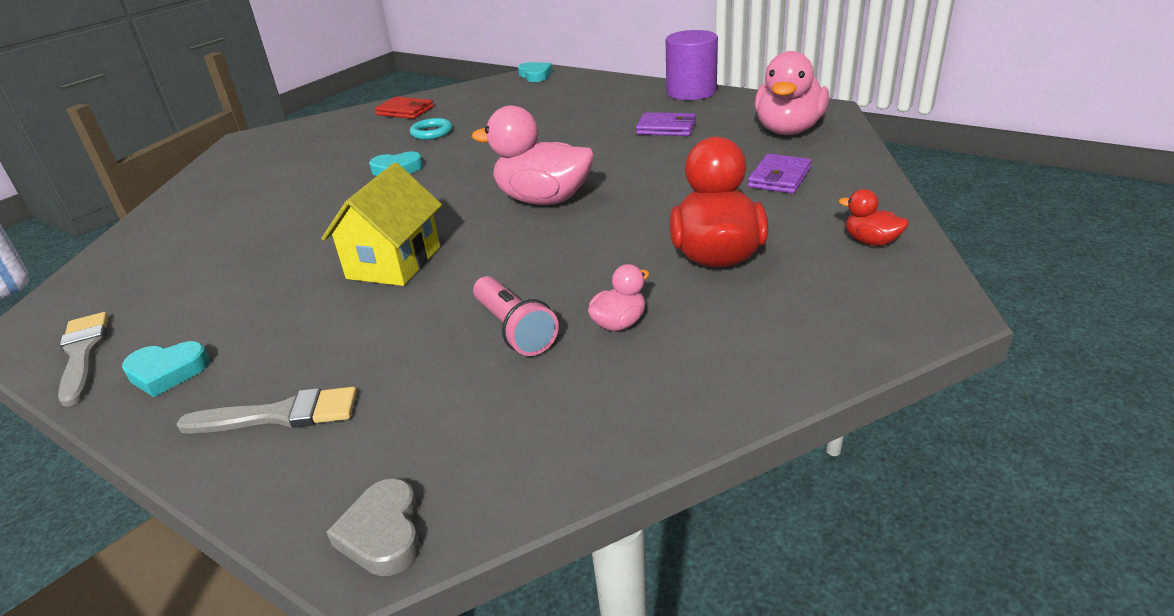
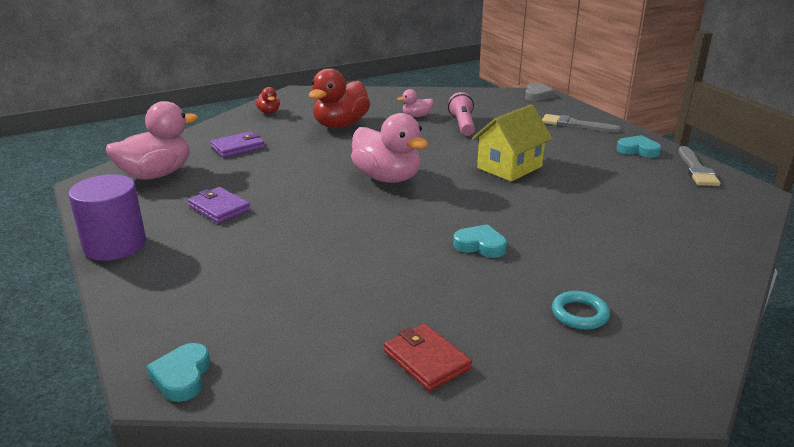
camera: 155 degrees left, 5 degrees down
(431, 132) = (418, 291): turquoise ring -> turquoise ring (579, 314)

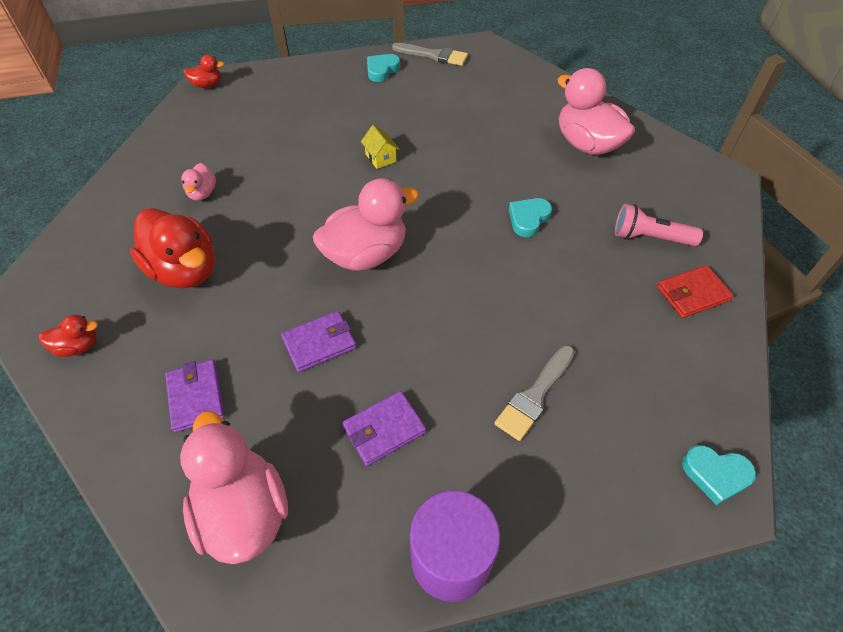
camera: 75 degrees left, 25 degrees up
(291, 175) = (319, 343): none -> purple wallet
(462, 125) = (254, 162): pink flashlight -> pink flashlight (650, 238)
(509, 167) = (380, 158): yellow house -> yellow house, size x0.49
(537, 95) = (207, 85): grey heart -> red duck
(575, 125) = (304, 86): grey brush -> grey brush (535, 395)
(579, 314) = (638, 193): turquoise ring -> none
(638, 272) = (587, 144): none -> pink duck

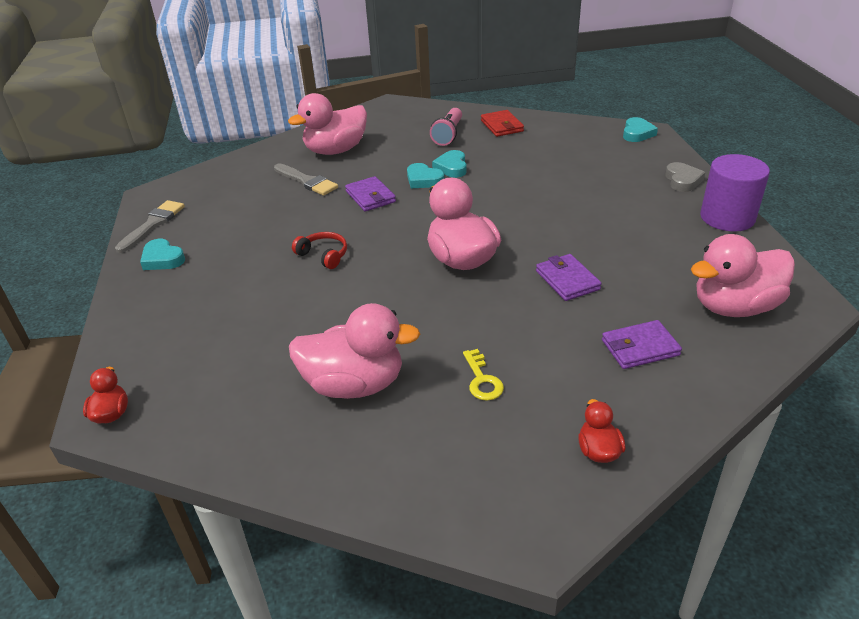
camera: 85 degrees left, 15 degrees down
(185, 270) = (482, 380): red duck -> yellow key
(202, 193) = (354, 384): pink duck -> pink duck, size x2.10
(380, 158) = (324, 255): yellow house -> red headphones
(384, 429) = (642, 245): purple wallet -> purple wallet (370, 197)
(535, 395) = (597, 184): grey brush -> grey brush (307, 181)
(559, 516) = (682, 180): none -> grey heart
(562, 243) = (452, 167): none -> turquoise heart

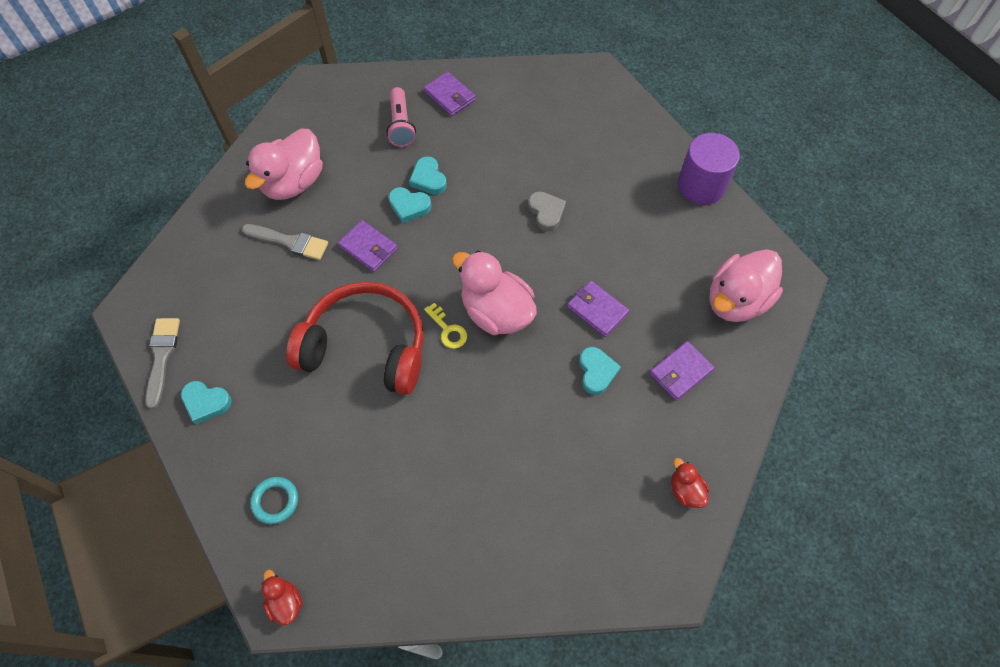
camera: 25 degrees left, 25 degrees up
(164, 337) = (275, 501): none -> turquoise ring
(324, 255) = (366, 346): red headphones -> red headphones, size x2.48
(354, 384) = (475, 493): pink duck -> none
(482, 380) = (574, 450): yellow key -> yellow key (448, 330)
(502, 126) = (449, 96): red wallet -> purple wallet
(637, 133) = (586, 76): turquoise heart -> turquoise heart (596, 372)
(682, 180) = (649, 141): grey heart -> grey heart (546, 212)

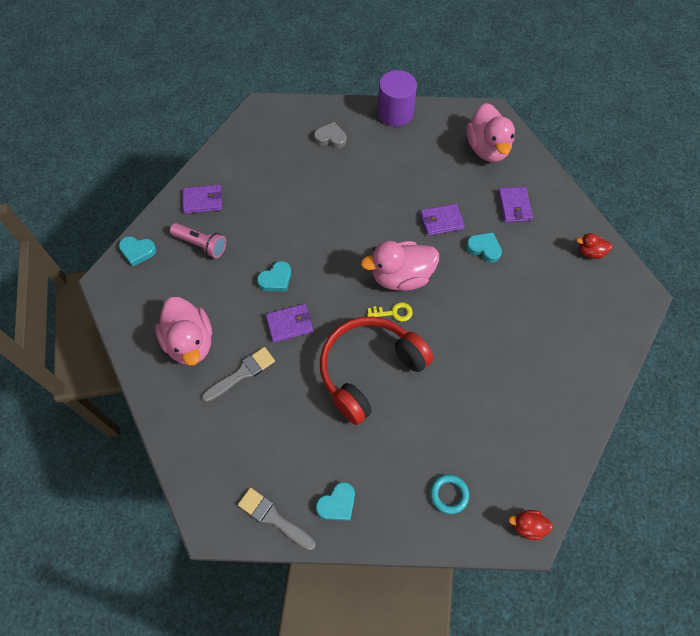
camera: 55 degrees left, 0 degrees up
(428, 179) = (263, 254): turquoise heart -> turquoise heart (137, 251)
(546, 212) = (348, 204): grey heart -> grey heart (331, 138)

